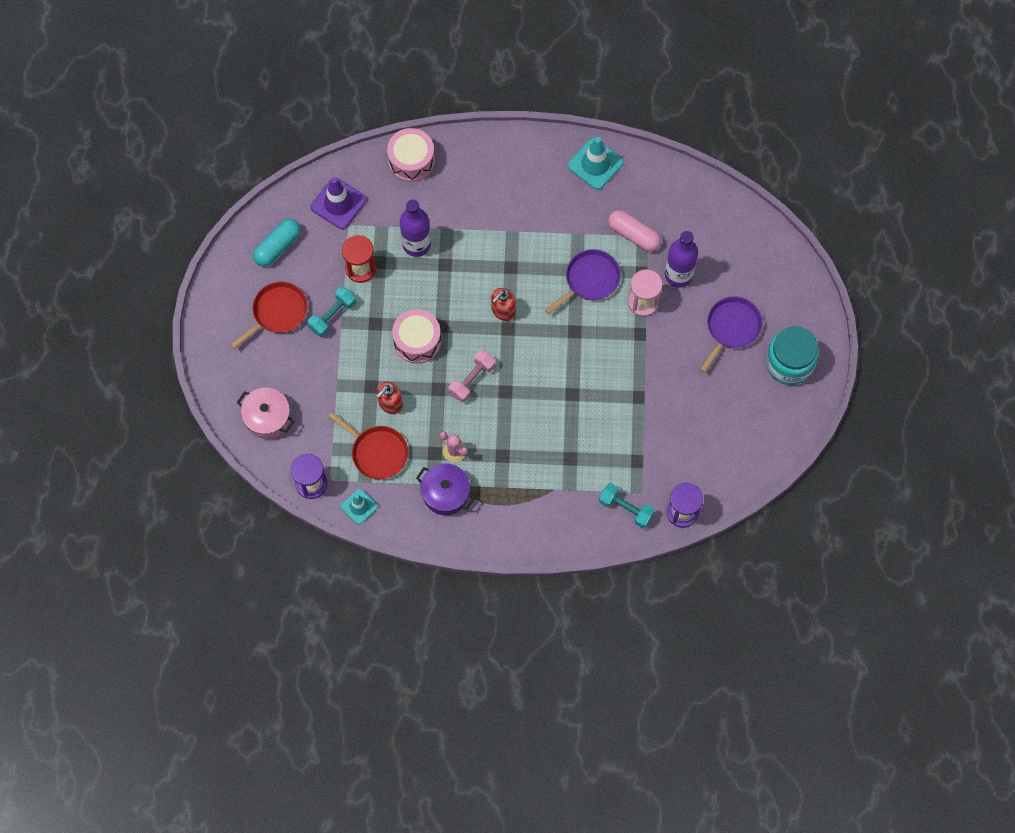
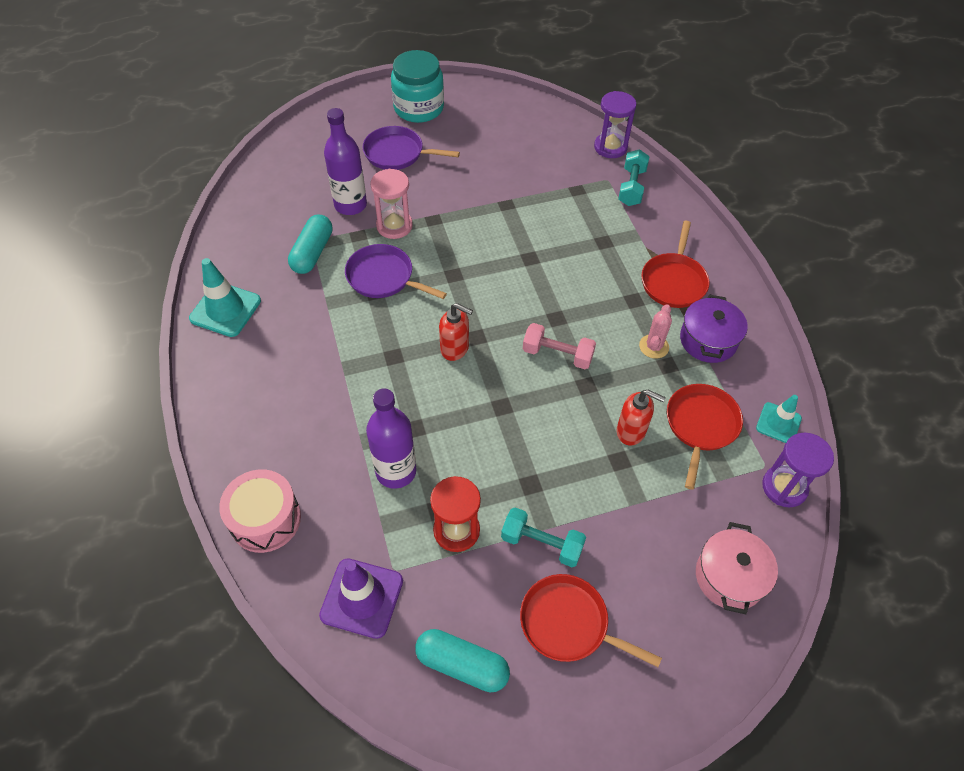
camera: 110 degrees left, 15 degrees down
(417, 341) = (533, 427): pink drum -> none
(510, 495) = (674, 281): none -> red pan
(633, 235) = (312, 253): pink capsule -> turquoise capsule

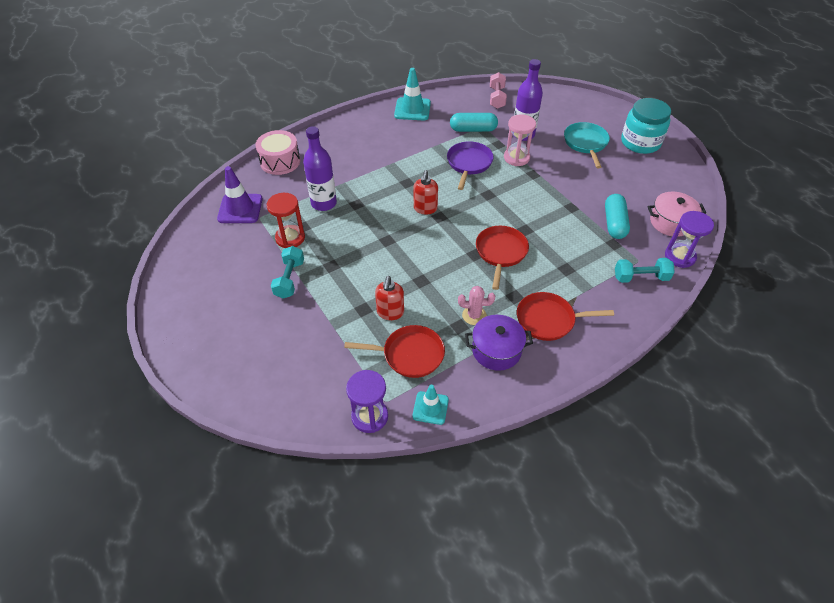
camera: 75 degrees right, 5 degrees down
(397, 153) = (585, 143): purple pan -> turquoise pan
(462, 664) = (206, 258): turquoise capsule -> turquoise capsule (614, 223)
(557, 354) = (442, 261): pink dumbbell -> pink dumbbell (497, 98)
(568, 623) = (237, 301): red pan -> red pan (500, 252)
(729, 577) = (285, 386): pink pot -> pink pot (670, 222)

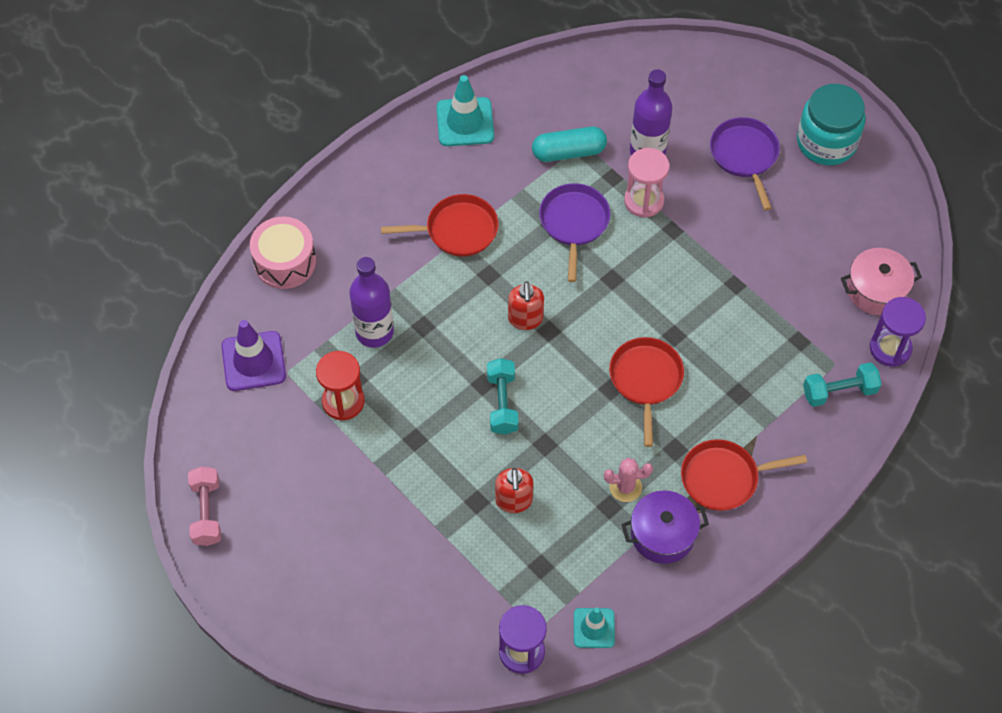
camera: 10 degrees left, 10 degrees up
(289, 279) = (363, 470): turquoise dumbbell -> turquoise dumbbell (502, 403)
(410, 354) = (553, 559): red pan -> red pan (458, 230)
(497, 98) = (595, 77): pink dumbbell -> pink dumbbell (206, 512)
(585, 143) = (744, 155): turquoise pan -> purple pan
(614, 223) = (798, 304): turquoise capsule -> none

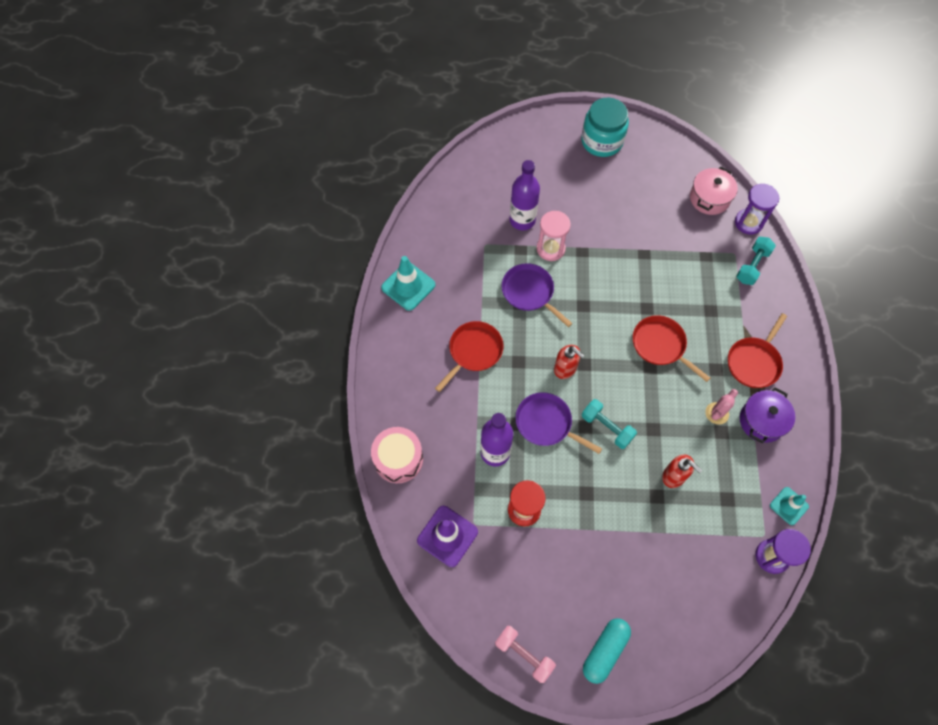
camera: 45 degrees left, 5 degrees up
(568, 152) = (482, 255): turquoise capsule -> turquoise capsule (605, 651)
(744, 155) = (571, 181): purple pan -> purple pan (546, 423)

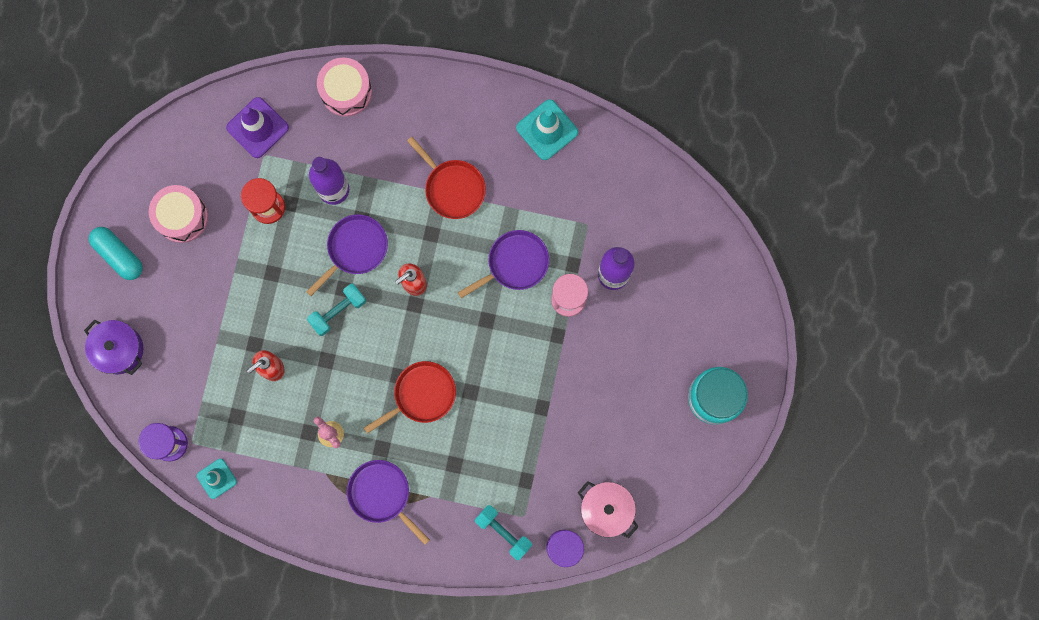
camera: 100 degrees right, 15 degrees up
(524, 655) = (132, 179): pink dumbbell -> none
(551, 593) = (182, 217): none -> pink drum
(754, 362) = (381, 494): red pan -> purple pan
(761, 421) = (312, 480): purple pot -> purple pot (119, 349)

